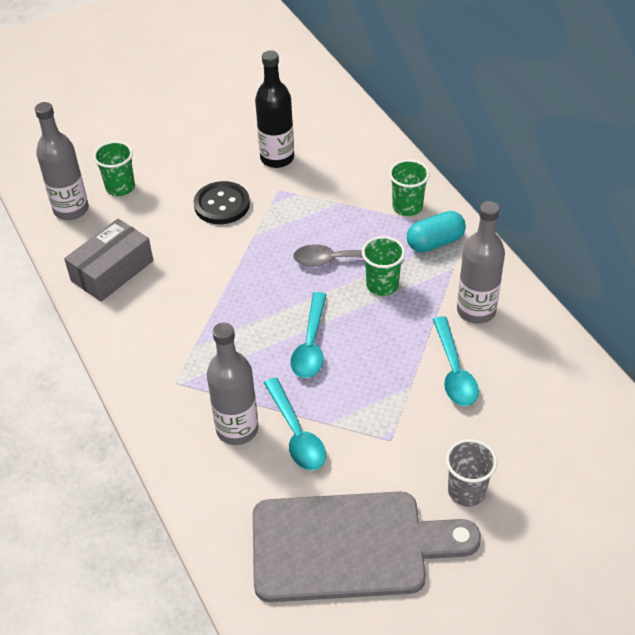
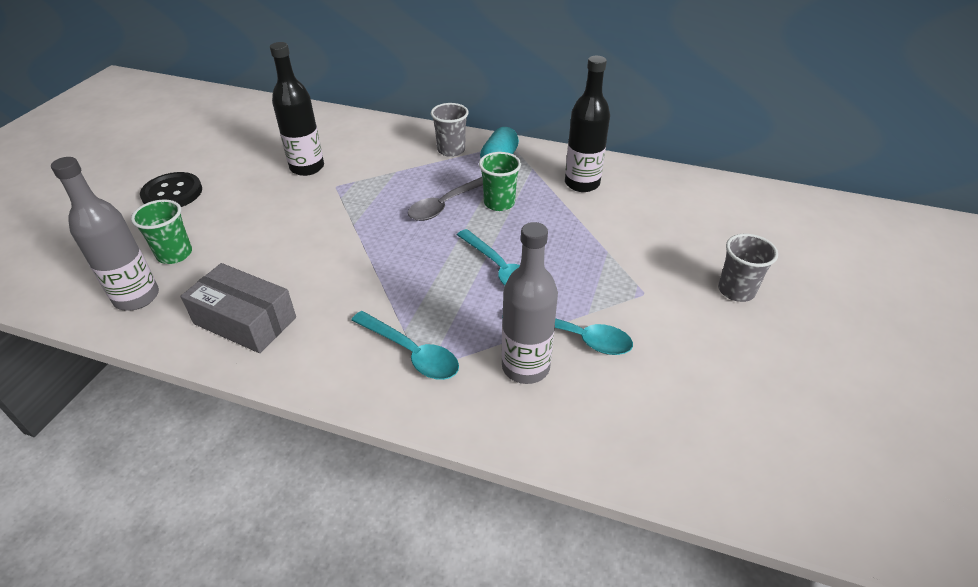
camera: 45 degrees left, 5 degrees down
(112, 270) = (245, 321): grey box -> grey box turned 60 degrees counterclockwise
(222, 204) = (296, 218): black button -> black button (172, 193)
(349, 546) = (724, 386): grey cutting board -> none
(407, 207) = (451, 150): green cup -> grey cup
(454, 371) = (620, 225): turquoise spoon -> turquoise spoon (411, 353)
(476, 310) = (582, 183): grey bottle -> black bottle

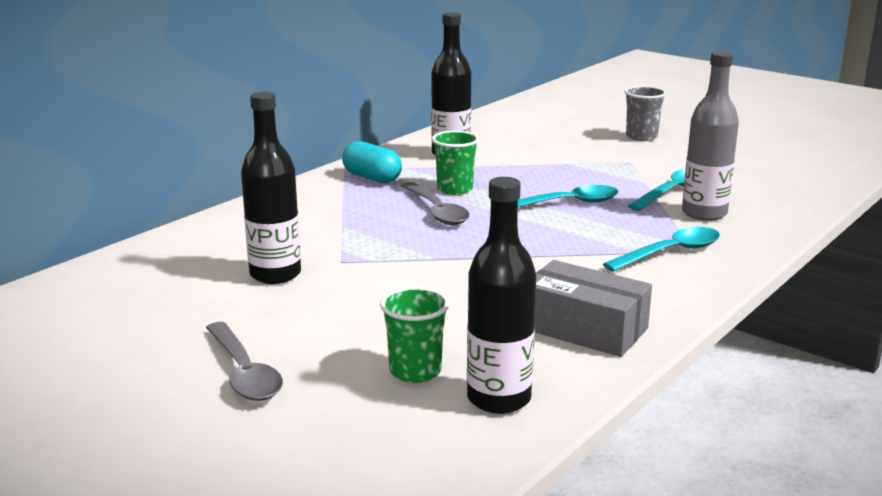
camera: 70 degrees left, 20 degrees down
(137, 297) = (498, 399): grey bottle -> black bottle
(172, 193) = (244, 373): black button -> grey spoon
(245, 321) = (584, 328): grey box -> grey box turned 75 degrees clockwise
(451, 150) = (325, 195): grey cup -> none

